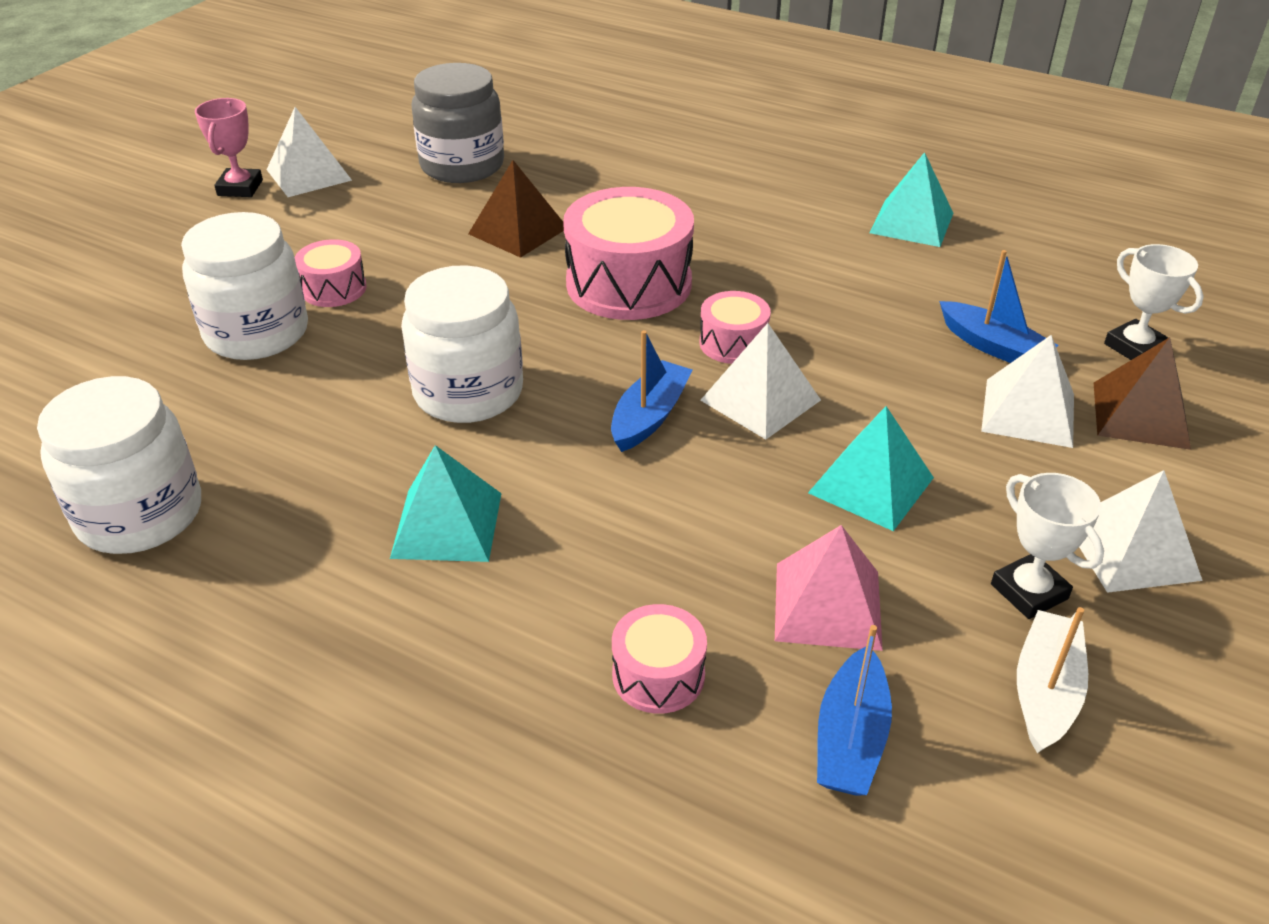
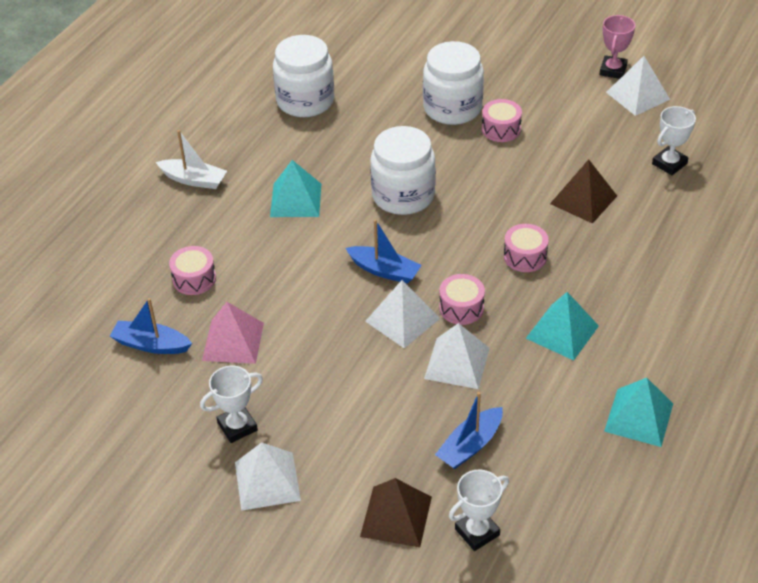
camera: 90 degrees right, 5 degrees up
(240, 188) = (613, 70): pink trophy -> pink trophy turned 75 degrees counterclockwise
(462, 165) = (669, 164): grey jar -> white trophy
(629, 284) = (525, 256): pink drum -> pink drum, size x0.51
(871, 485) = (325, 366): turquoise pyramid -> turquoise pyramid (562, 332)
(1028, 412) = (396, 453): white pyramid -> white pyramid (457, 363)
(1045, 691) = (170, 422): white boat -> white boat (194, 180)

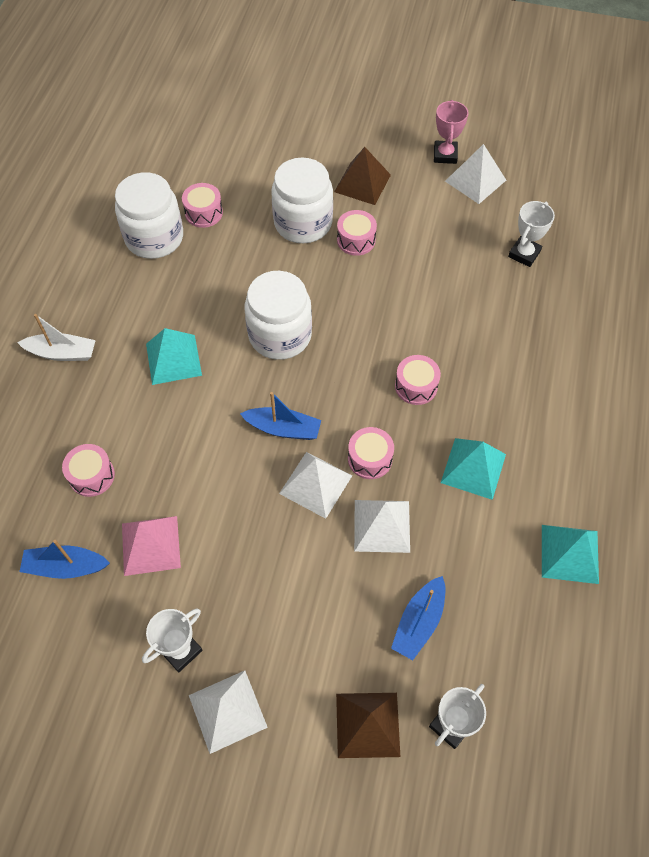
camera: 15 degrees left, 15 degrees up
(358, 87) = (204, 213): none -> pink drum
(583, 199) = (455, 309): brown pyramid -> brown pyramid (362, 183)

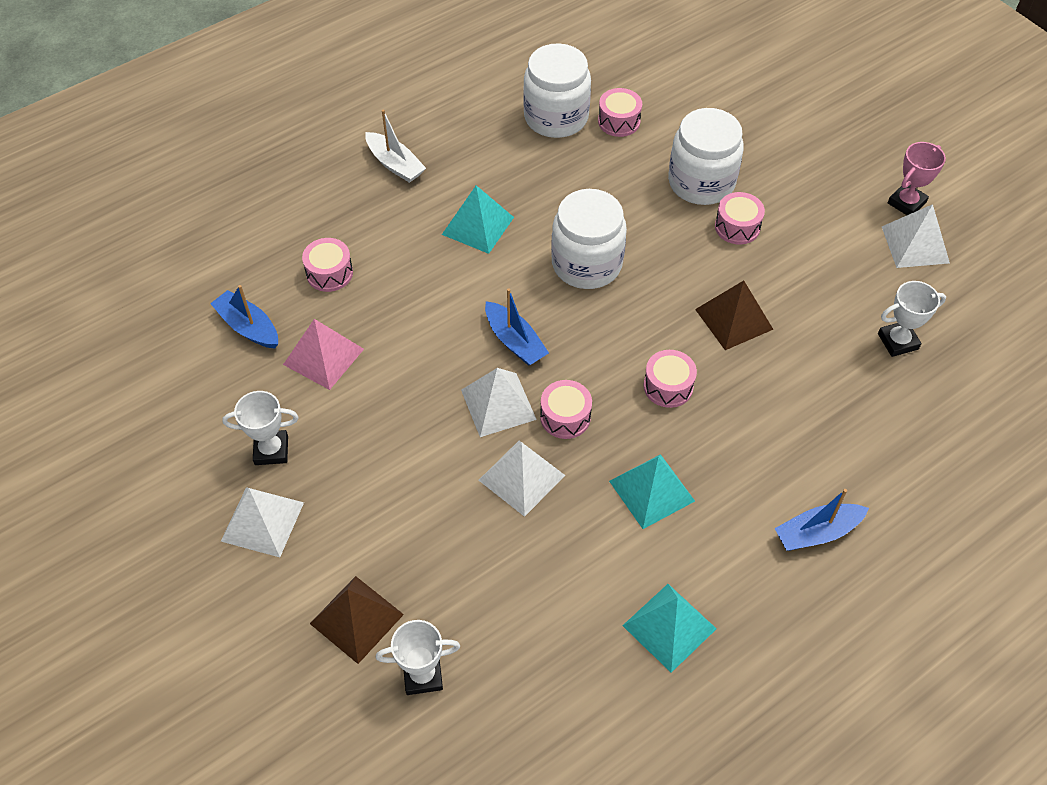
camera: 40 degrees right, 5 degrees down
(362, 183) = (794, 180): brown pyramid -> brown pyramid (734, 319)
(419, 622) = (476, 576): blue boat -> blue boat (817, 532)

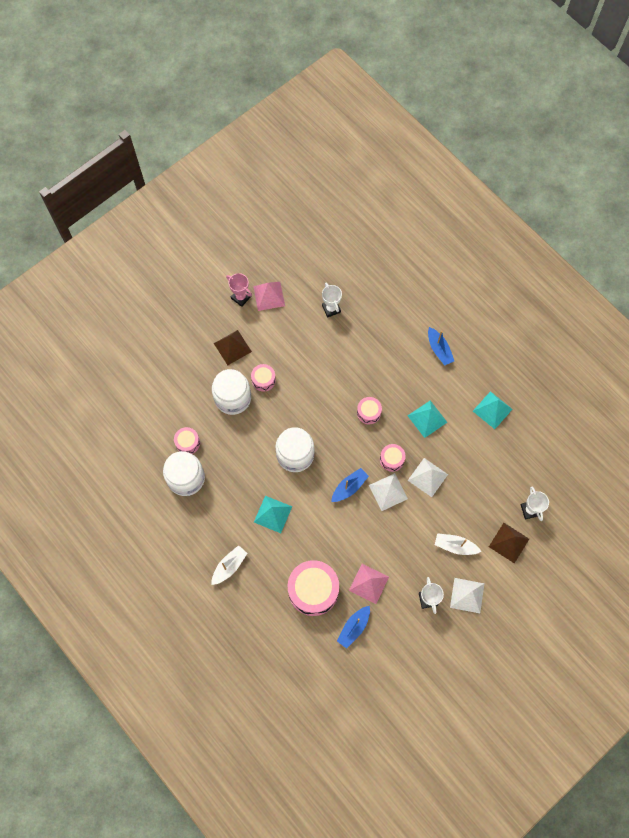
camera: 95 degrees left, 15 degrees up
(329, 273) = (313, 590): pink drum -> pink drum, size x1.97
(368, 512) = (455, 546): none -> white boat
(734, 319) = (324, 382): brown pyramid -> brown pyramid (232, 347)
(915, 244) = (269, 296): white pyramid -> pink pyramid

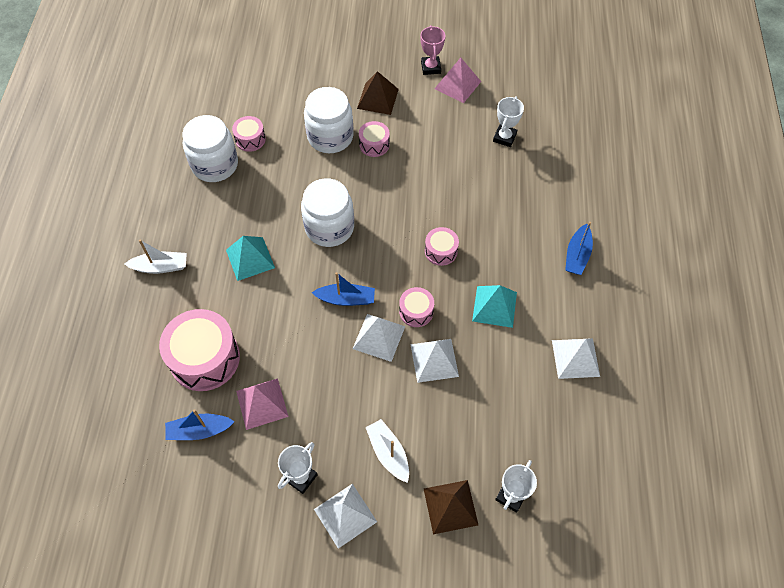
camera: 45 degrees right, 10 degrees down
(492, 410) = (575, 358): turquoise pyramid -> white pyramid

